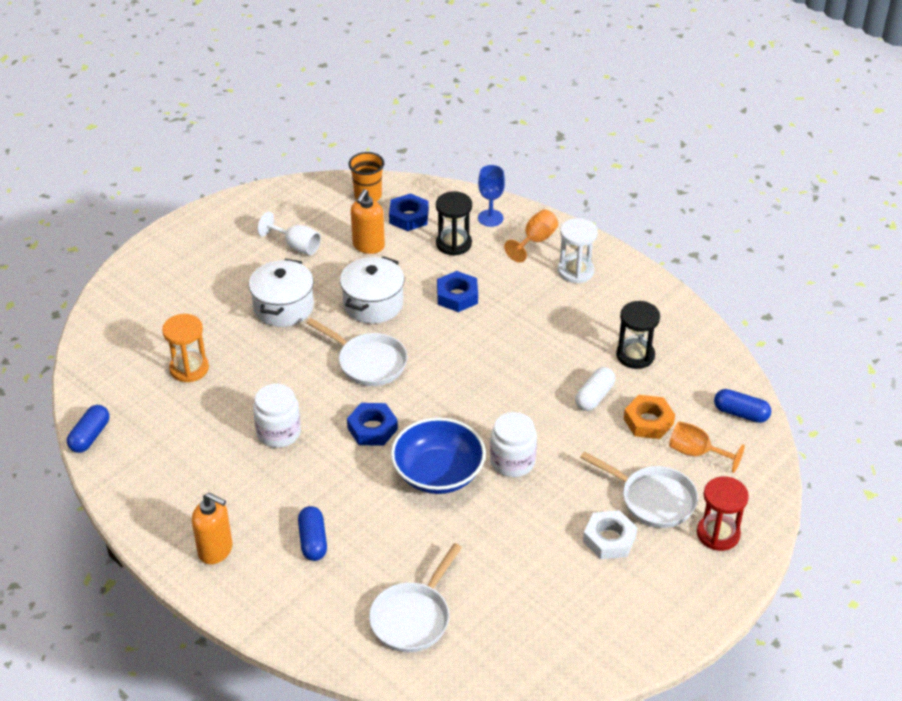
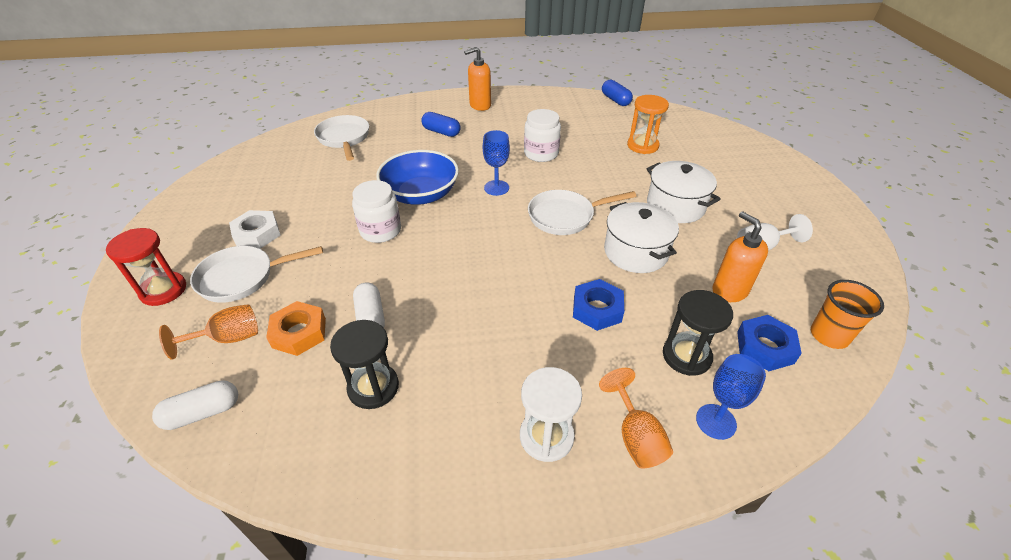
camera: 130 degrees right, 0 degrees up
(372, 429) = (496, 188): blue nut -> blue goblet
(741, 413) = (202, 413): blue capsule -> white capsule

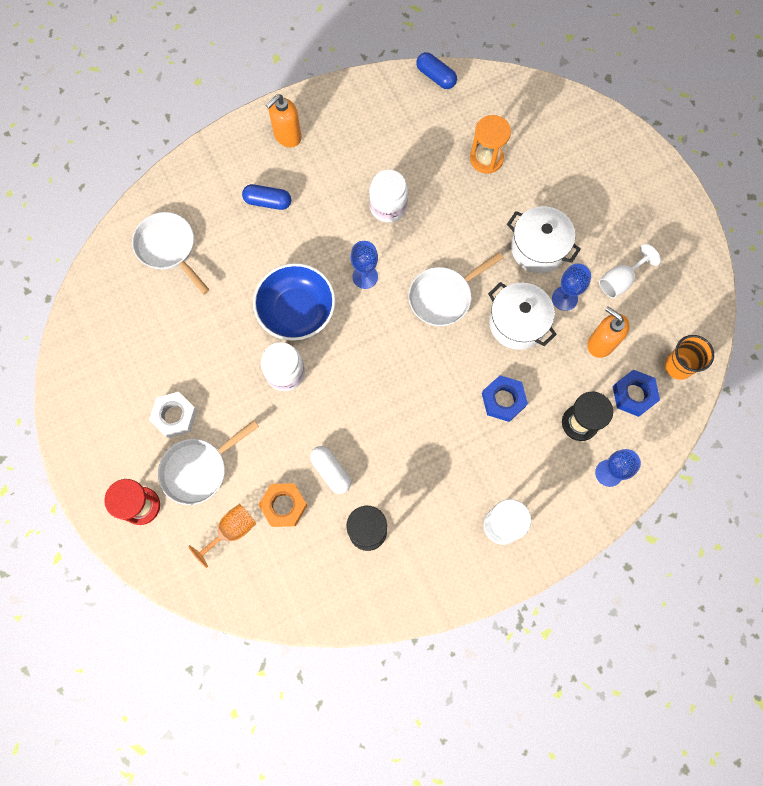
camera: 20 degrees left, 30 degrees up
(202, 413) = (259, 595): white capsule -> none
(635, 436) = (559, 504): orange goblet -> none
(694, 246) = (564, 298): none -> blue goblet

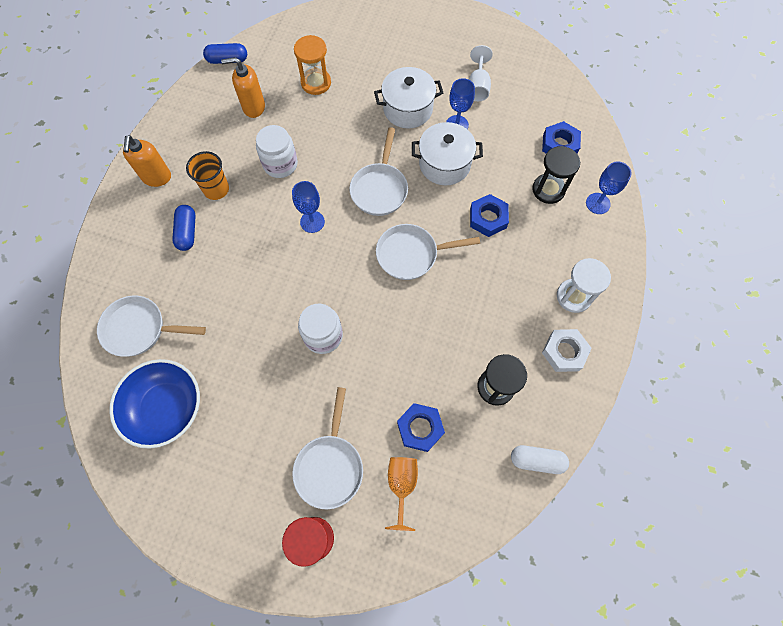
camera: 45 degrees left, 5 degrees down
(175, 416) = (270, 445): white nut -> white nut (564, 352)
(268, 202) = (187, 232): blue capsule -> blue capsule turned 60 degrees counterclockwise
(283, 506) = (420, 428): orange nut -> blue nut
(296, 311) = (287, 286): blue bowl -> blue bowl (166, 408)
(331, 471) = (427, 371): white capsule -> white capsule (536, 460)
(412, 372) = (411, 254): none -> white pan
(600, 343) = (507, 132): orange soap dispenser -> orange soap dispenser (253, 107)
(678, 366) = (565, 106): orange cup -> orange cup (216, 189)

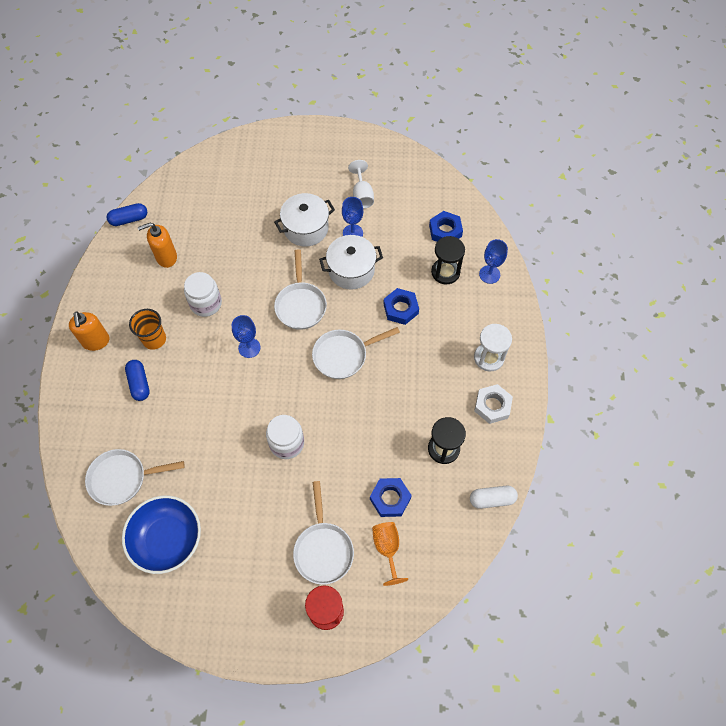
camera: 15 degrees left, 5 degrees down
(316, 83) = (217, 223): orange hourglass -> none

